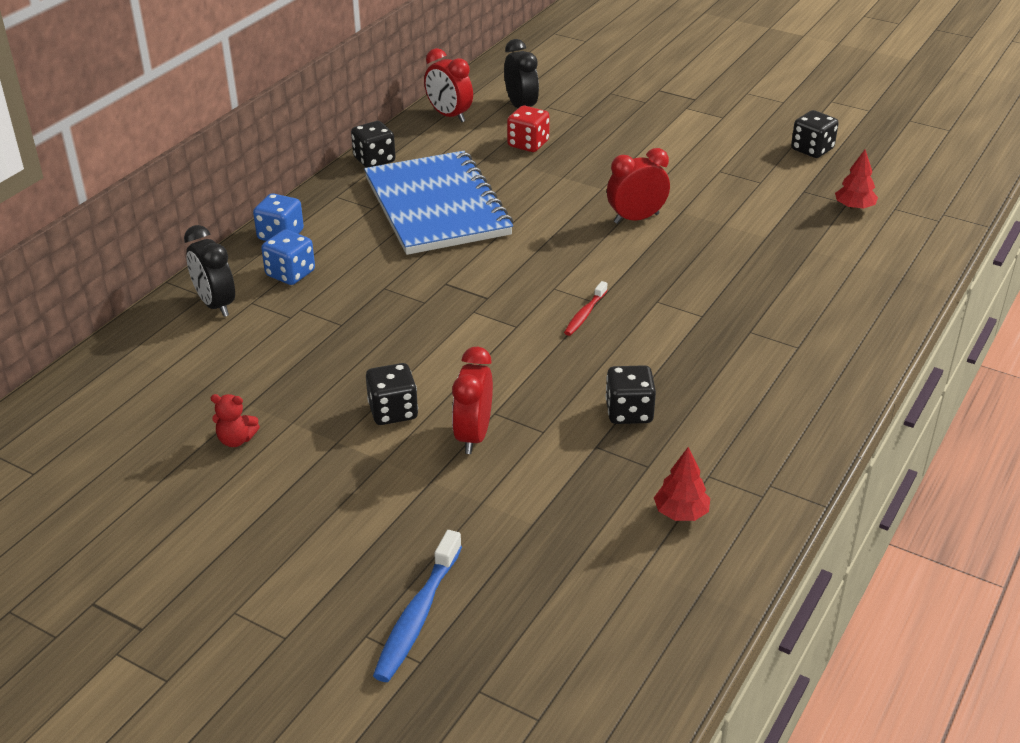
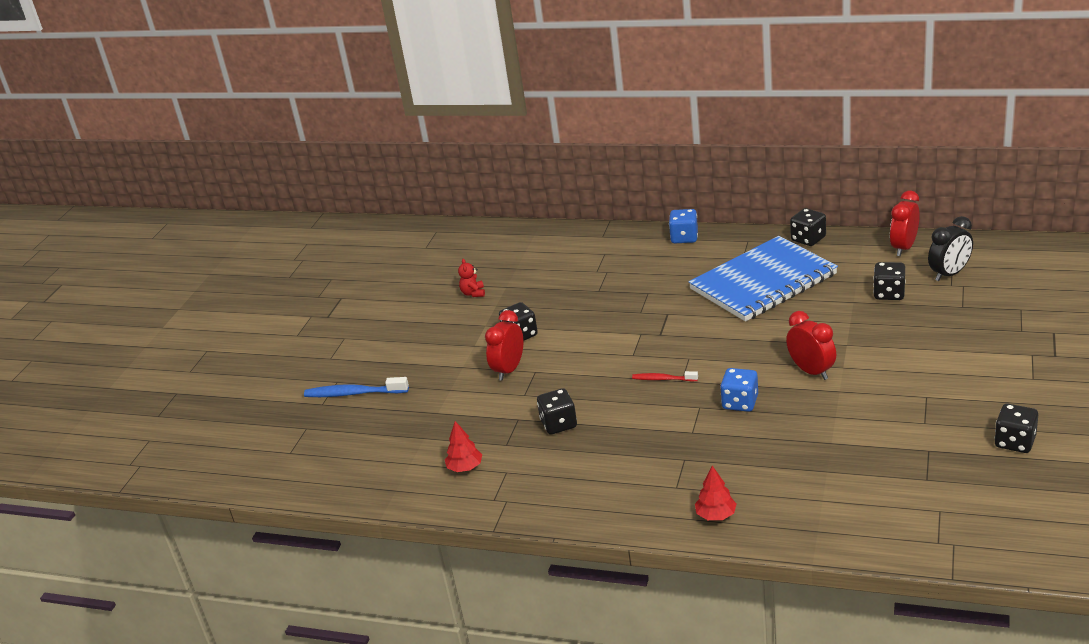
camera: 80 degrees right, 5 degrees down
(215, 305) = (595, 243): black clock -> none
(290, 274) = (643, 255): blue dice -> blue dice (740, 403)
(473, 436) = (509, 370): red clock -> red clock turned 60 degrees counterclockwise
(528, 144) = (889, 293): red dice -> black dice
(854, 207) = (921, 485): red tree -> red tree (716, 515)

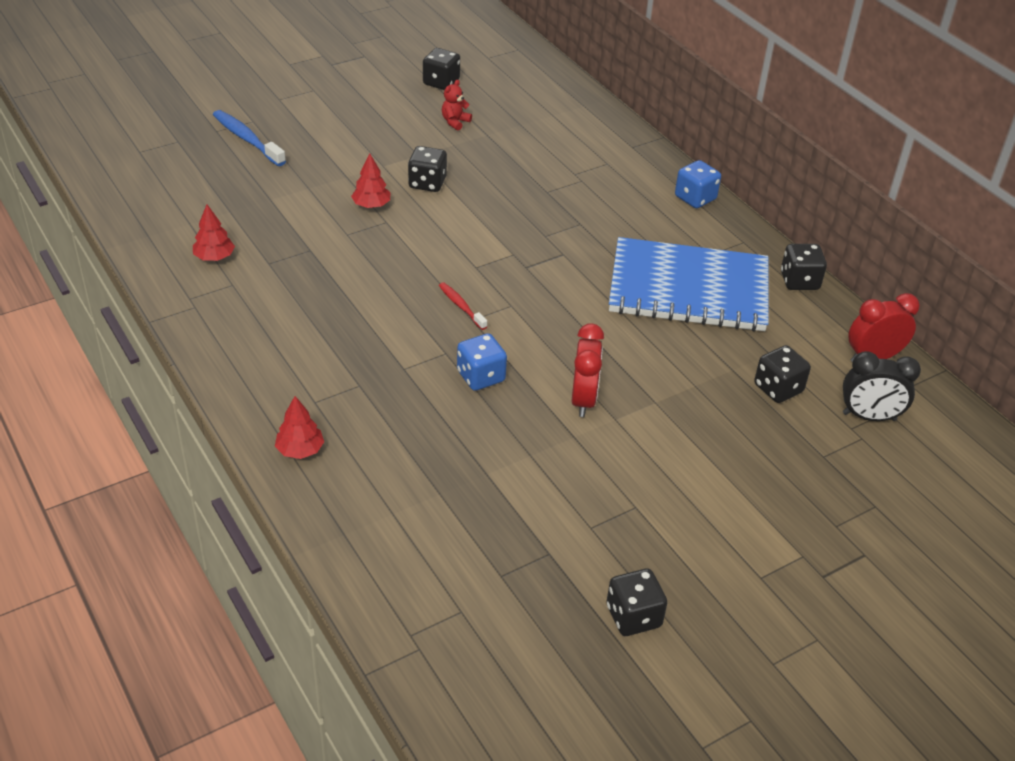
camera: 35 degrees right, 10 degrees up
(509, 370) = (371, 205): red clock -> red tree
(558, 424) = (328, 278): black dice -> black dice (441, 82)

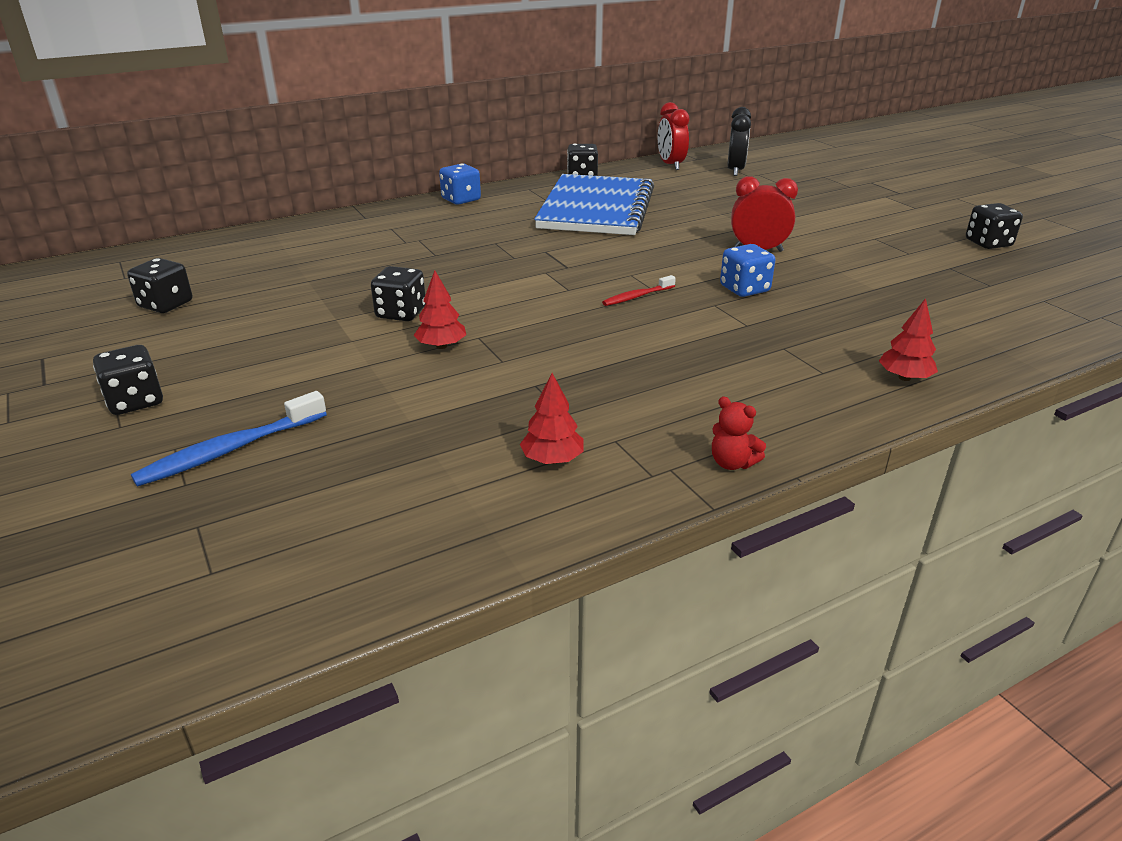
camera: 85 degrees left, 10 degrees down
(455, 122) = (270, 297): red teddy bear -> red teddy bear (732, 463)
(778, 388) = (715, 190): black dice -> black dice (135, 401)

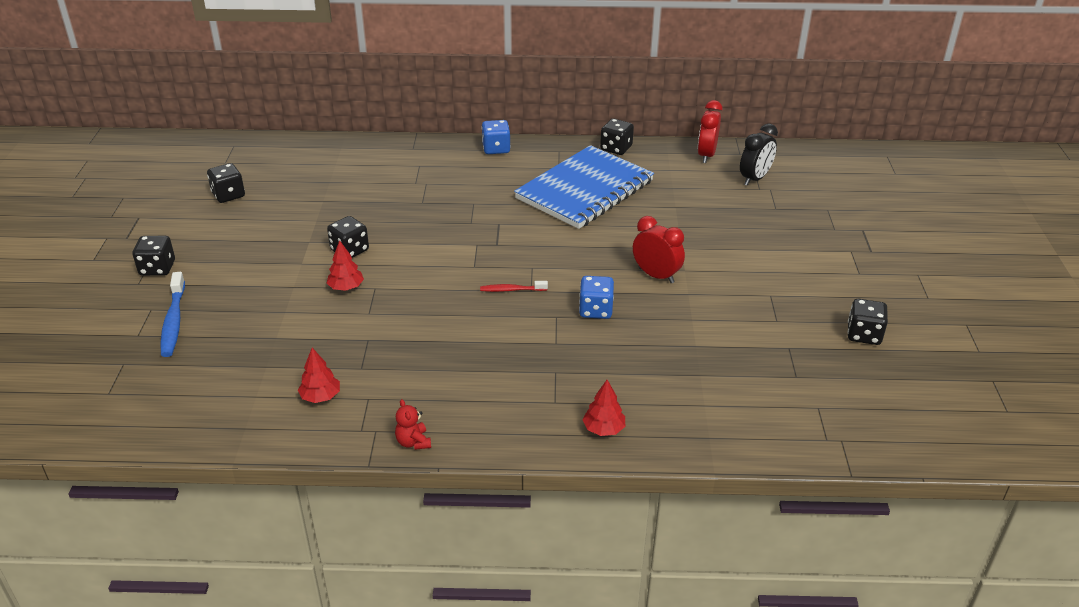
camera: 30 degrees right, 5 degrees up
(230, 450) = (173, 321): blue toothbrush -> blue toothbrush turned 90 degrees counterclockwise

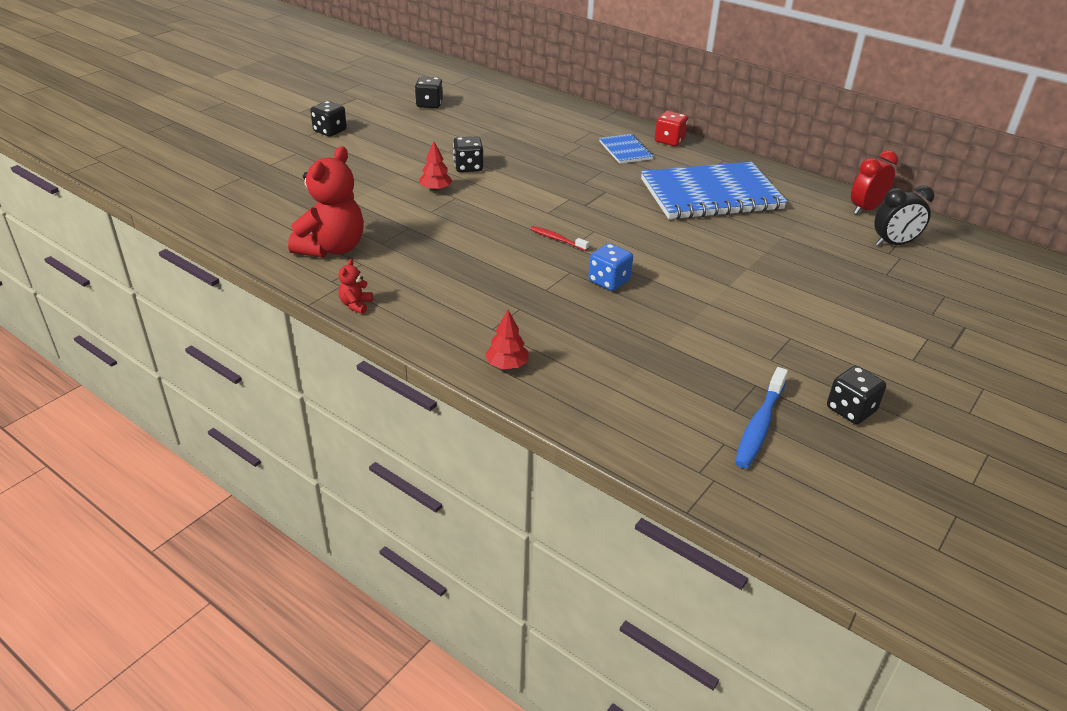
camera: 35 degrees right, 0 degrees up
(173, 321) = (300, 165): blue toothbrush -> blue toothbrush (759, 425)
(320, 396) = (332, 248): red tree -> red teddy bear
(470, 174) = (625, 150): none -> blue notebook
(496, 149) = (669, 141): blue dice -> red dice
(616, 148) = (780, 175): black dice -> none
(656, 275) = (696, 278): red clock -> none

